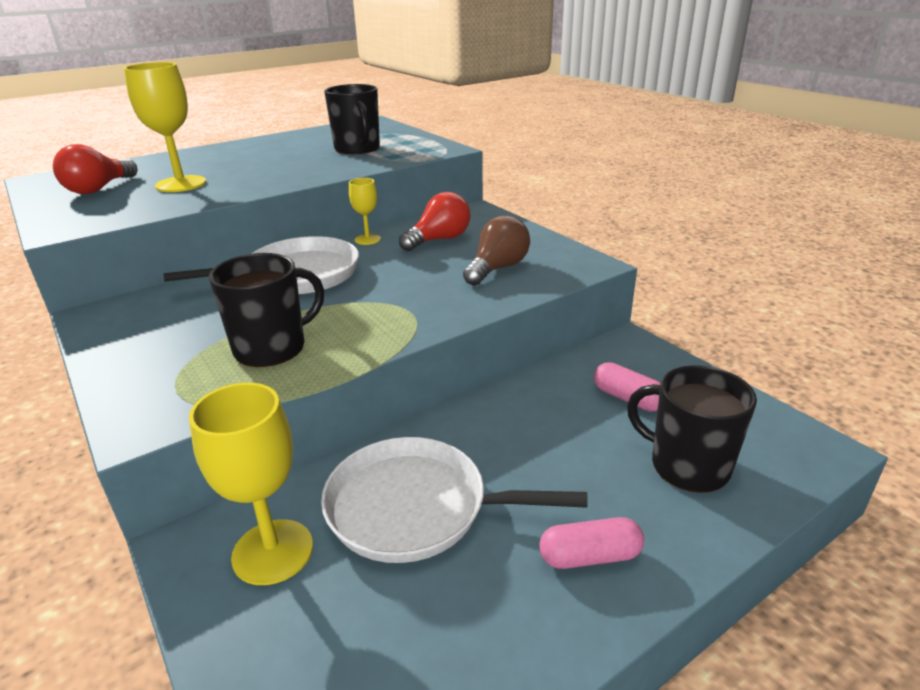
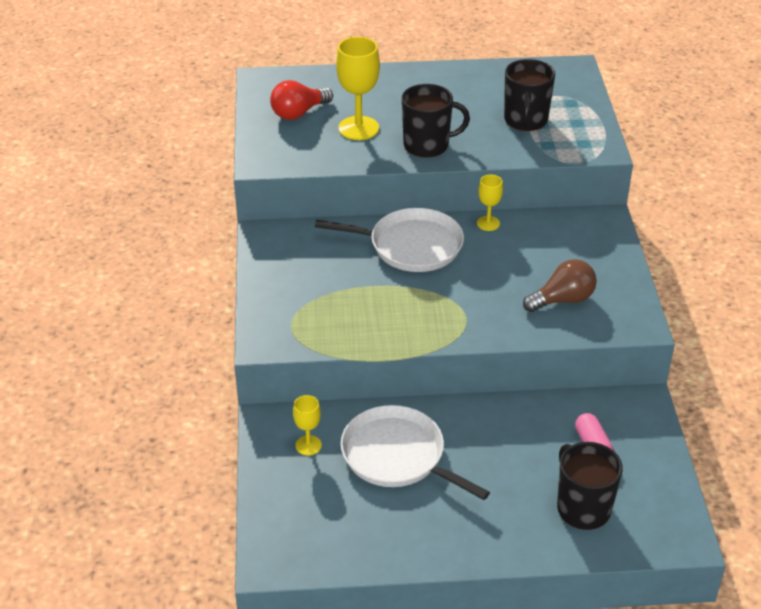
camera: 30 degrees right, 10 degrees up
(272, 348) = (359, 313): black mug -> black mug (427, 145)
(273, 551) = (308, 445): yellow goblet -> yellow goblet, size x0.55
(439, 240) = (544, 247): red light bulb -> none
(589, 556) = (472, 527): pink capsule -> none

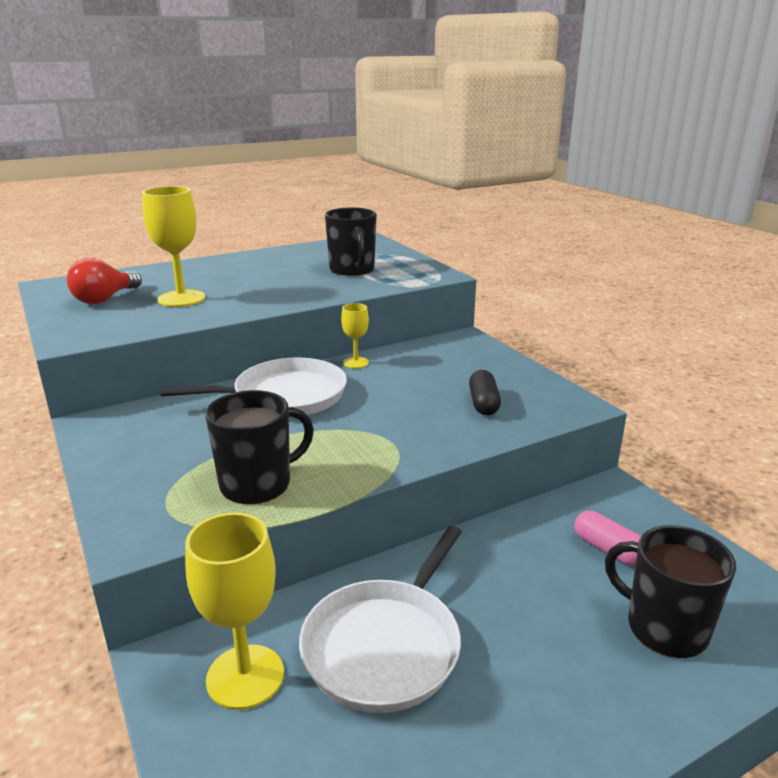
camera: 25 degrees left, 15 degrees down
(308, 445) = (245, 676): yellow goblet -> yellow goblet, size x1.81
(397, 456) = (385, 645): white pan -> white pan turned 75 degrees counterclockwise
(427, 145) = (266, 297): black mug -> black mug (257, 484)
(562, 300) = (483, 403): brown light bulb -> black capsule

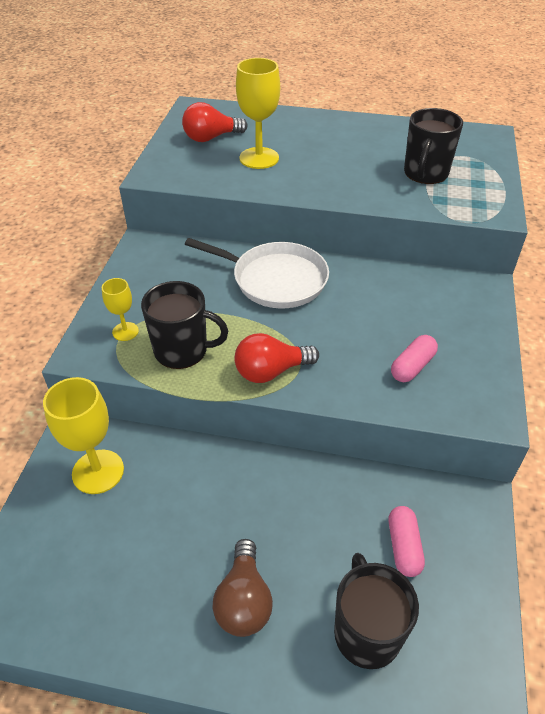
camera: 40 degrees right, 20 degrees up
(356, 362) = (361, 270): yellow goblet -> yellow goblet (125, 331)
(371, 458) = (271, 371): none -> red light bulb
(385, 645) = (182, 507): white pan -> none
(483, 403) = (412, 366): black capsule -> pink capsule
(544, 680) = (244, 600): none -> brown light bulb

